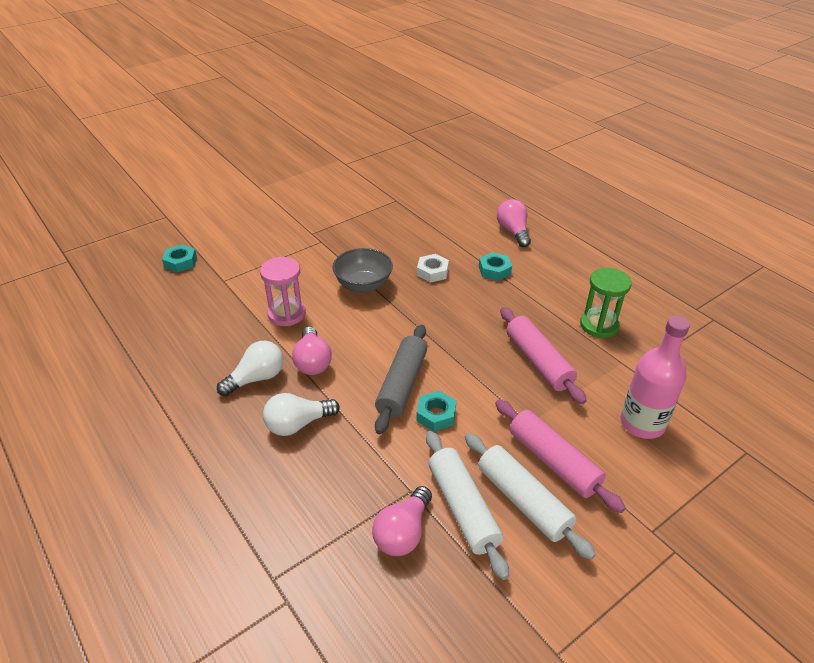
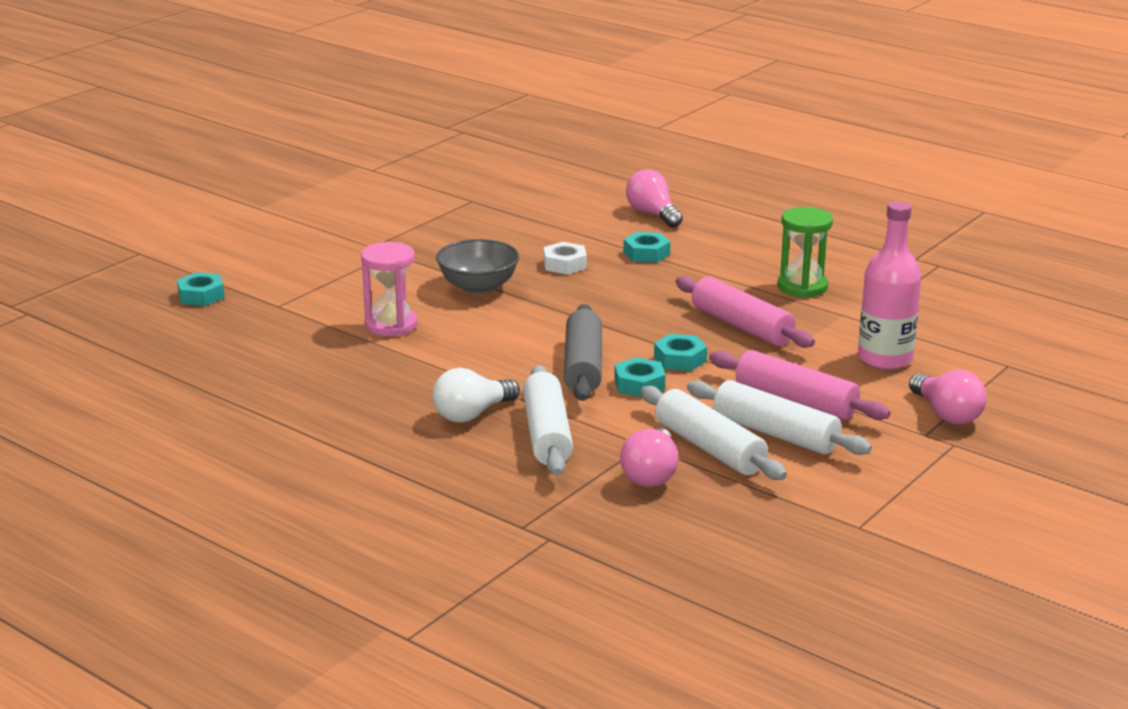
camera: 15 degrees left, 15 degrees down
(256, 378) = (391, 385): white light bulb -> none
(312, 361) = (455, 362): pink light bulb -> pink light bulb (946, 414)
(342, 461) = (547, 434): none -> white rolling pin
(478, 391) = (680, 359): none -> turquoise nut

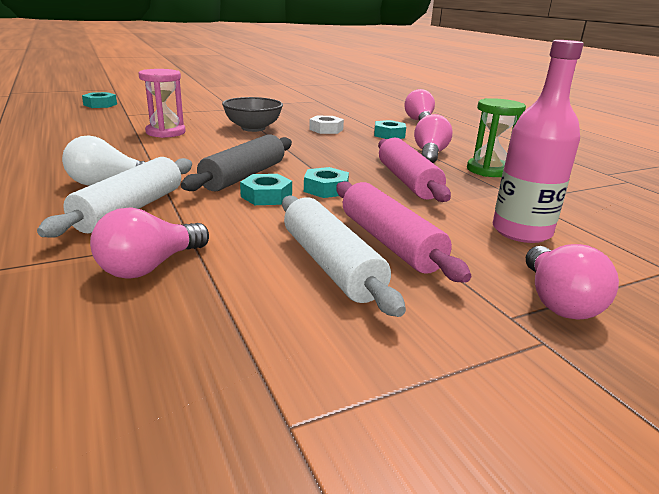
camera: 25 degrees right, 0 degrees up
(709, 448) = (245, 259): white rolling pin -> none
(724, 277) = (430, 154): none -> pink light bulb

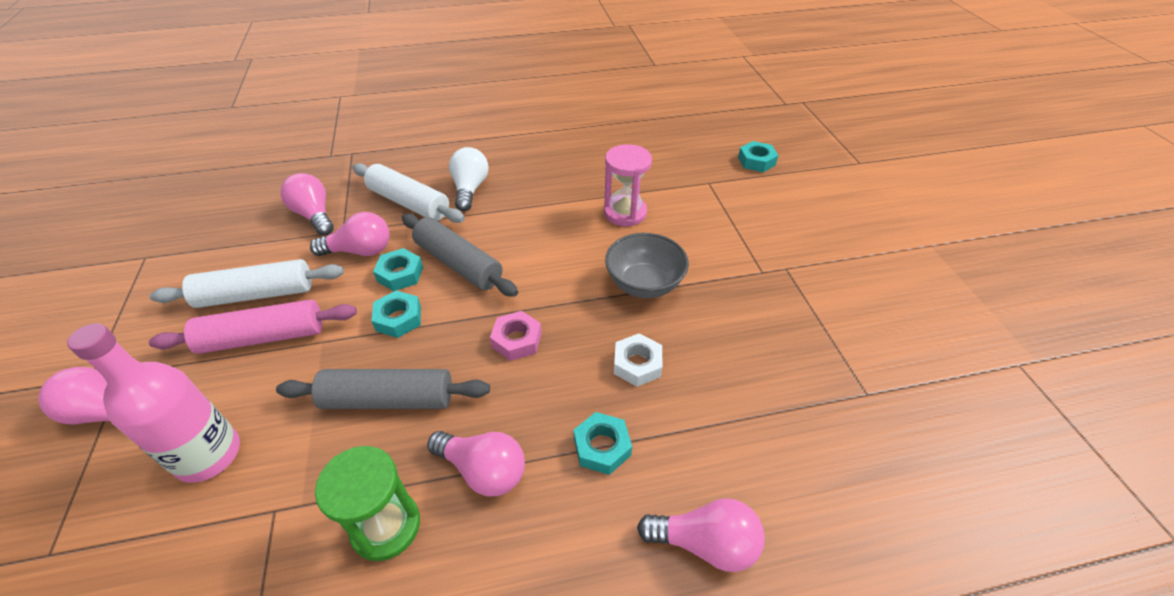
camera: 105 degrees right, 20 degrees up
(232, 220) = (360, 251): none -> pink light bulb
(325, 153) = (516, 340): none -> pink nut
(407, 181) = (388, 399): pink rolling pin -> grey rolling pin

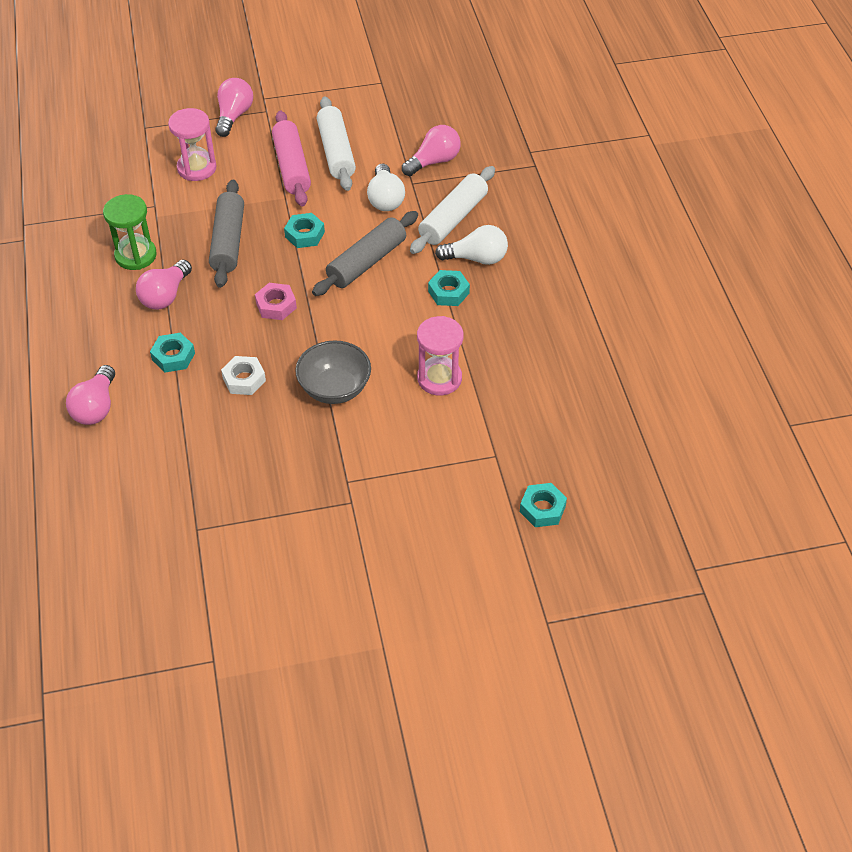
camera: 90 degrees right, 5 degrees up
(208, 455) = (197, 168): pink bottle -> pink hourglass
(360, 251) = (385, 199): pink light bulb -> white light bulb
(400, 274) = (355, 228): turquoise nut -> turquoise nut (448, 292)

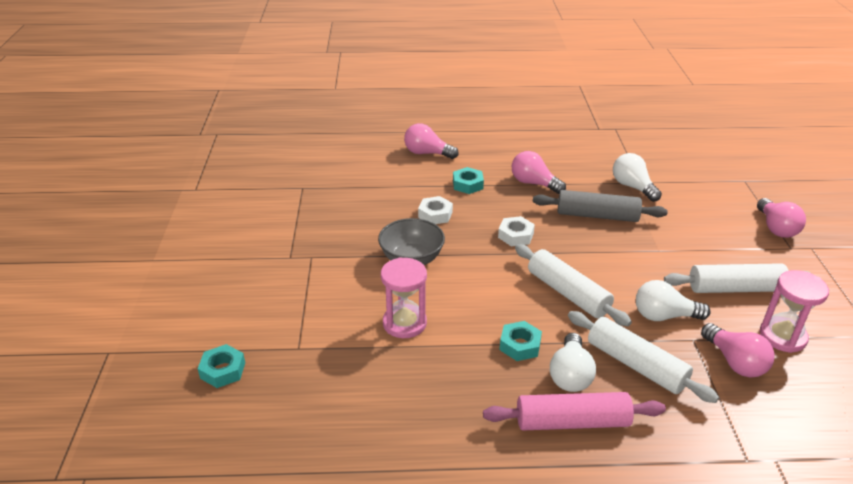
camera: 100 degrees right, 15 degrees down
(135, 255) = (580, 172): green hourglass -> none
(166, 212) = (633, 187): none -> white light bulb
(197, 168) = (693, 204): pink hourglass -> pink hourglass (782, 336)
(234, 116) = (776, 228): pink light bulb -> pink light bulb turned 60 degrees clockwise
(276, 305) = (515, 235): pink nut -> white nut
(292, 167) = (705, 258): pink rolling pin -> pink rolling pin (572, 422)
(305, 234) = (607, 258): turquoise nut -> none
(366, 262) = (568, 293): grey rolling pin -> white rolling pin

